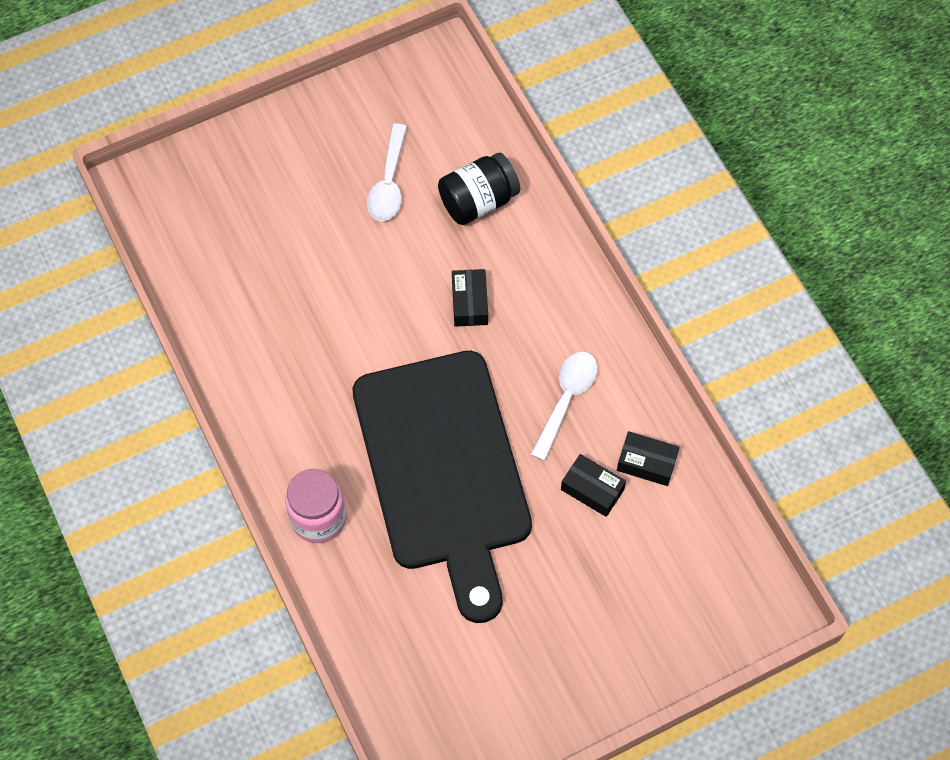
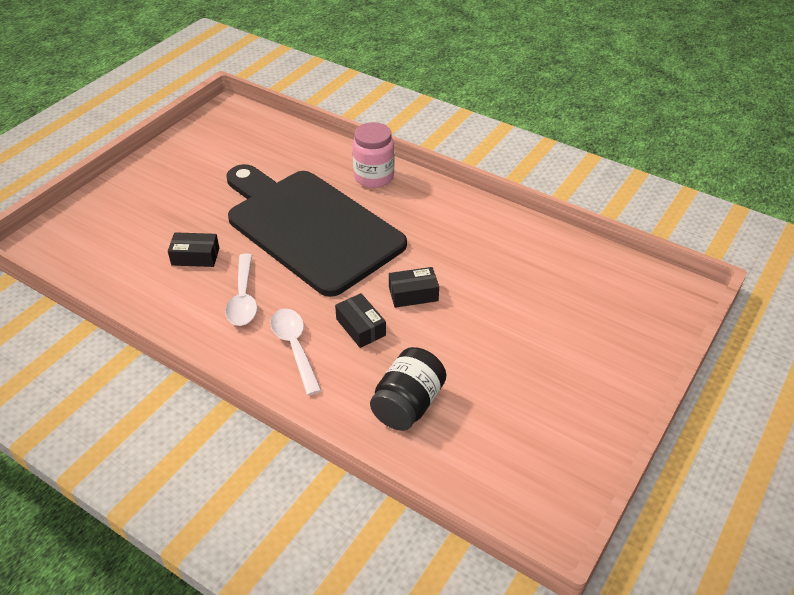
camera: 150 degrees right, 20 degrees down
(389, 183) = (496, 383): white spoon -> white spoon (295, 347)
(646, 463) = (160, 286): black box -> black box (413, 294)

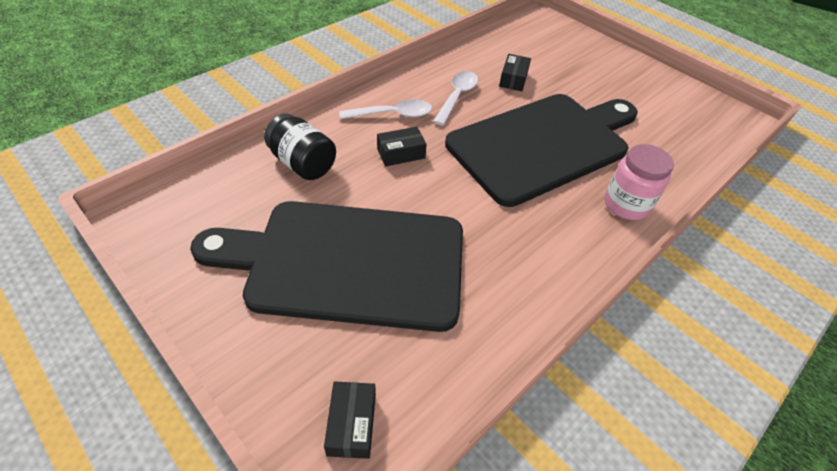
camera: 100 degrees right, 5 degrees up
(243, 298) = (457, 96): white spoon -> white spoon turned 105 degrees clockwise
(413, 294) = (431, 195): black box -> black box (352, 424)
(519, 333) = (348, 262): none -> black cutting board

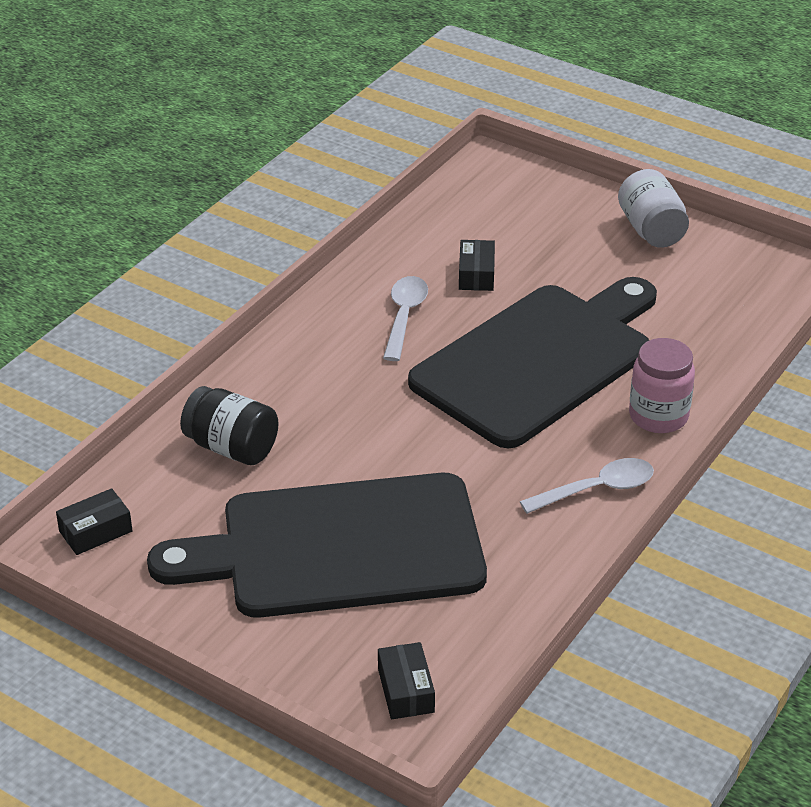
camera: 10 degrees left, 10 degrees down
(393, 114) = (324, 359): white spoon -> white spoon (597, 489)
(401, 153) = (354, 409): black box -> black box (95, 531)
(637, 73) = (651, 230): none -> white jar

